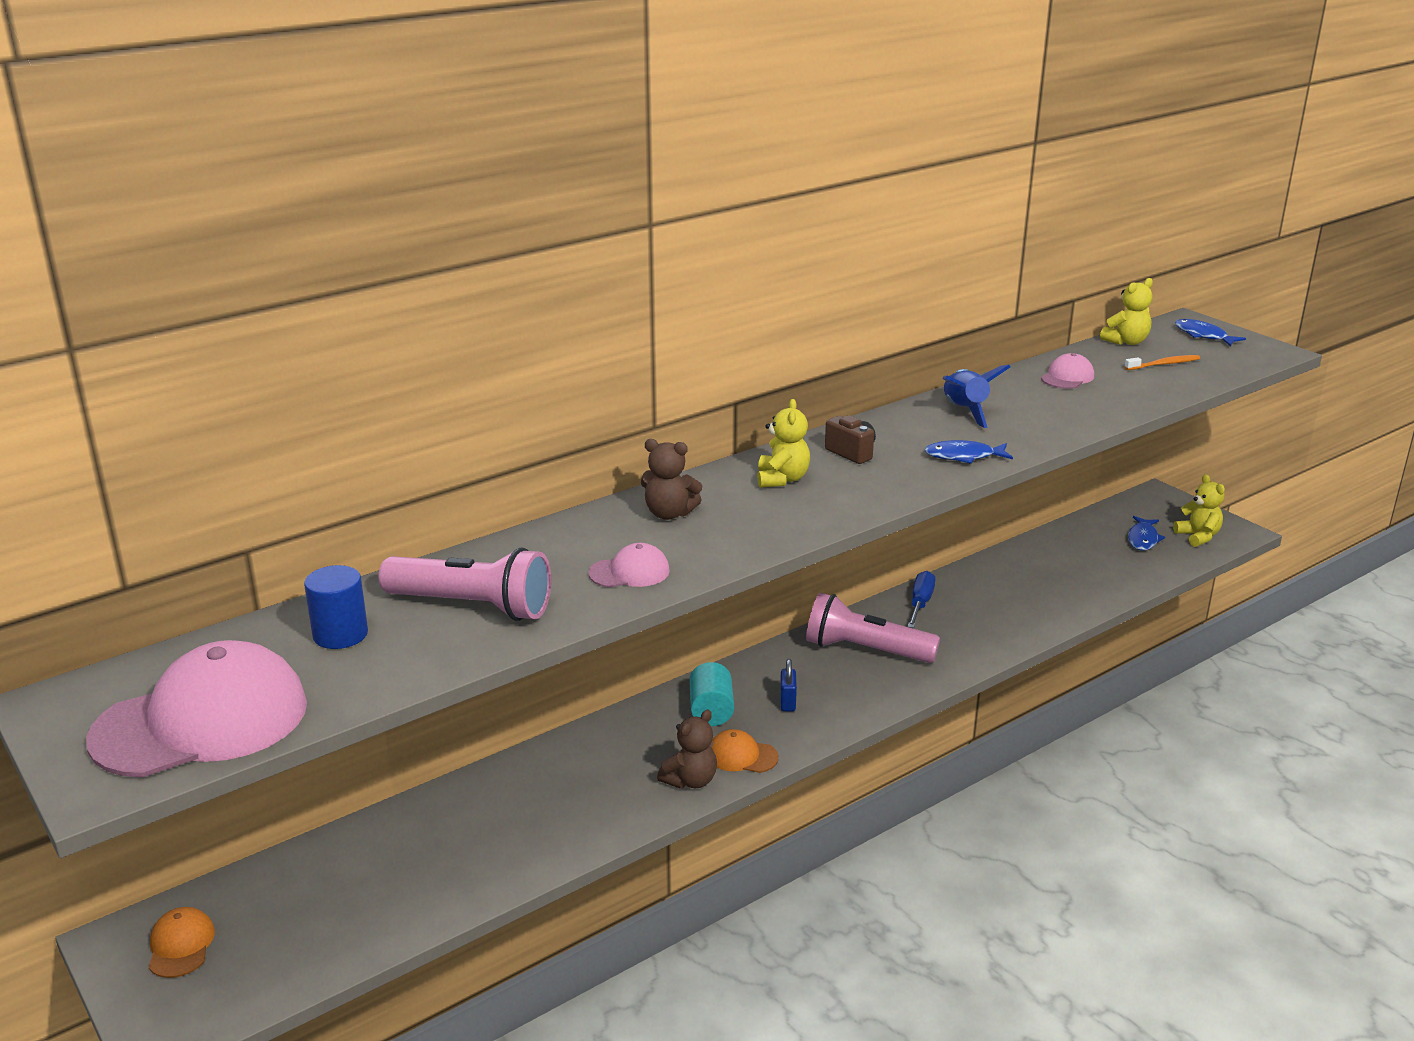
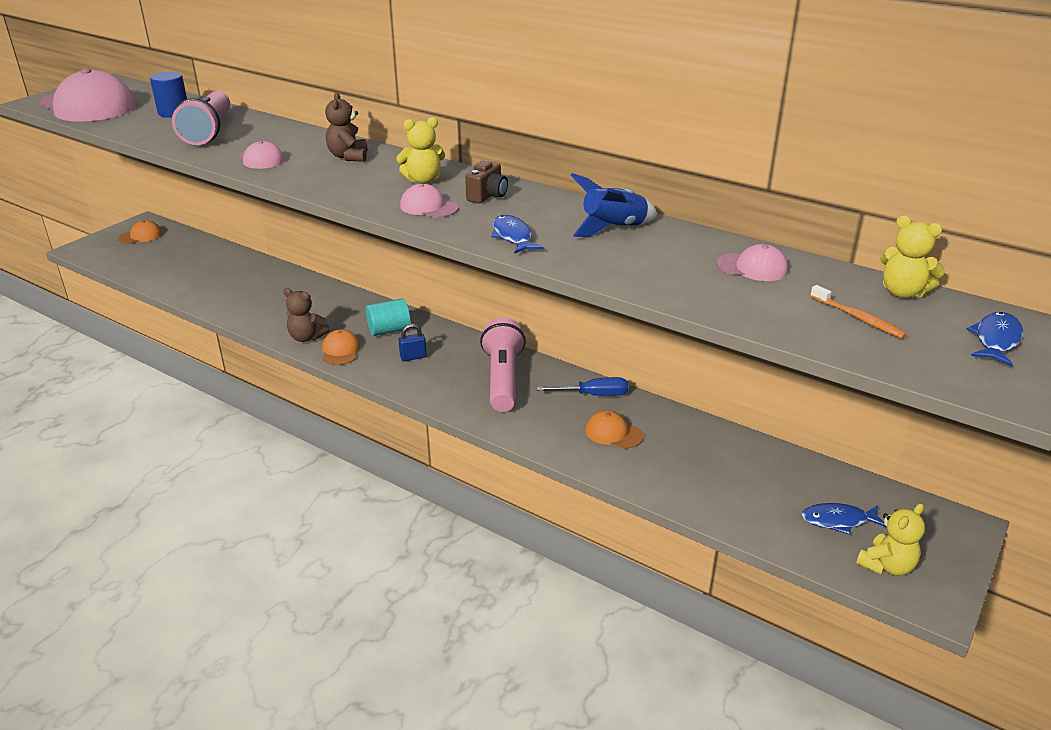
camera: 70 degrees right, 5 degrees up
(864, 486) = (428, 207): none -> pink cap
(991, 607) = (613, 433): none -> orange cap

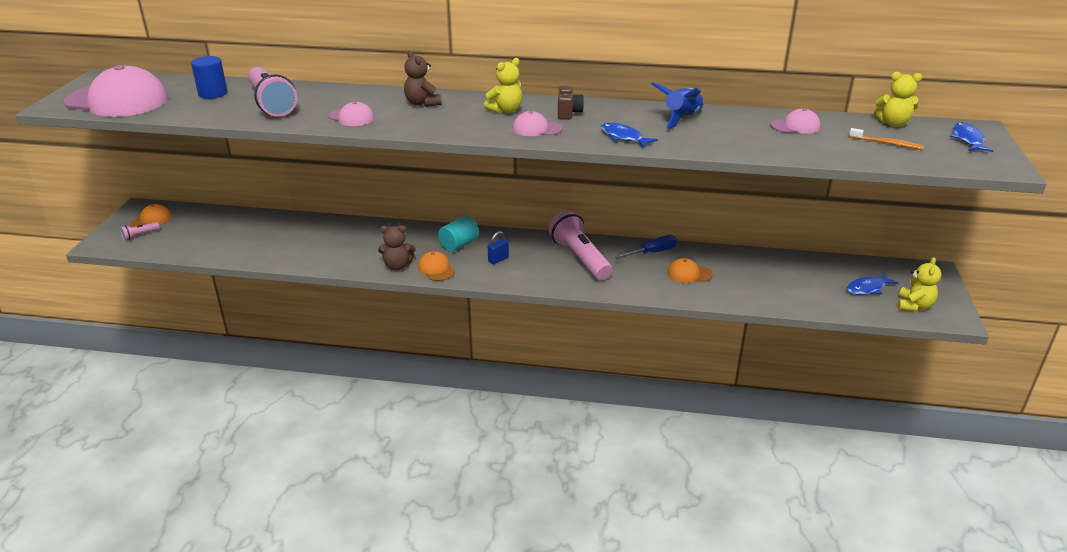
camera: 25 degrees left, 0 degrees up
(118, 248) = (140, 235): none -> pink flashlight

